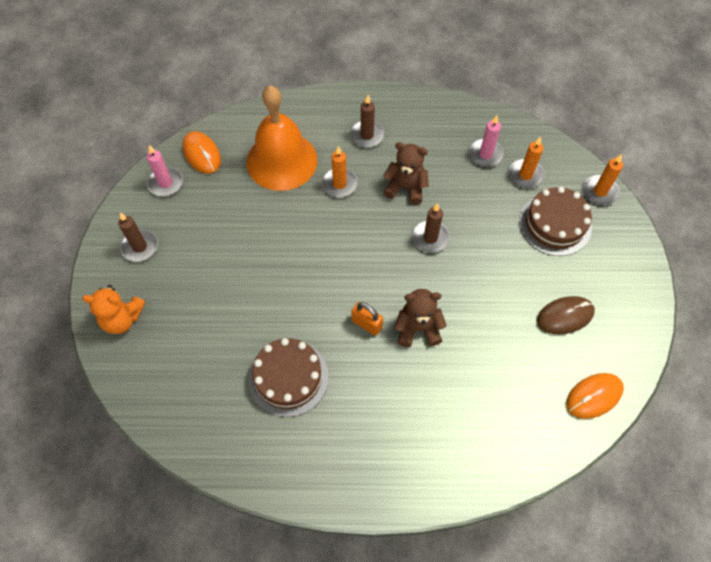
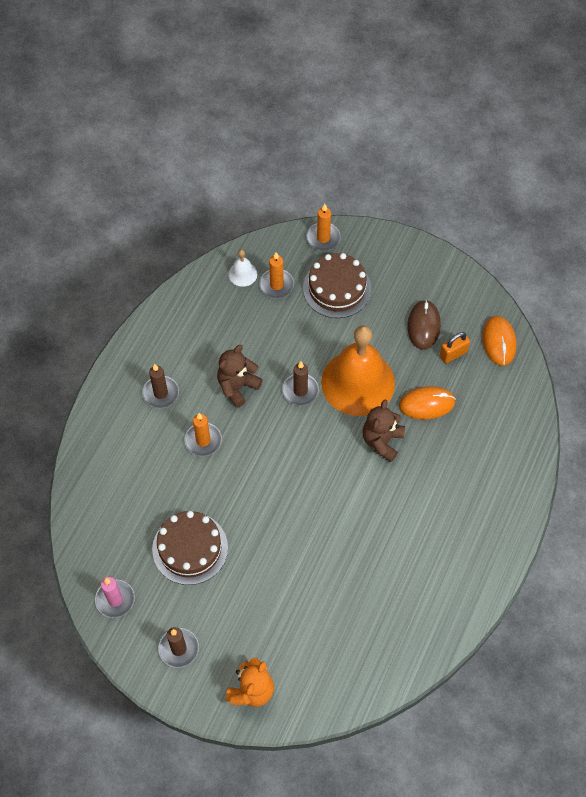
camera: 65 degrees left, 0 degrees up
(202, 154) = (98, 552): orange mouse -> orange mouse (427, 404)
(282, 161) = (148, 481): orange bell -> orange bell (358, 382)
(288, 377) = (379, 564): brown cake -> brown cake (190, 548)
(367, 324) = (358, 479): orange padlock -> orange padlock (453, 354)
(485, 154) = (237, 305): pink candle -> none
(519, 145) = (243, 274): none -> white bell

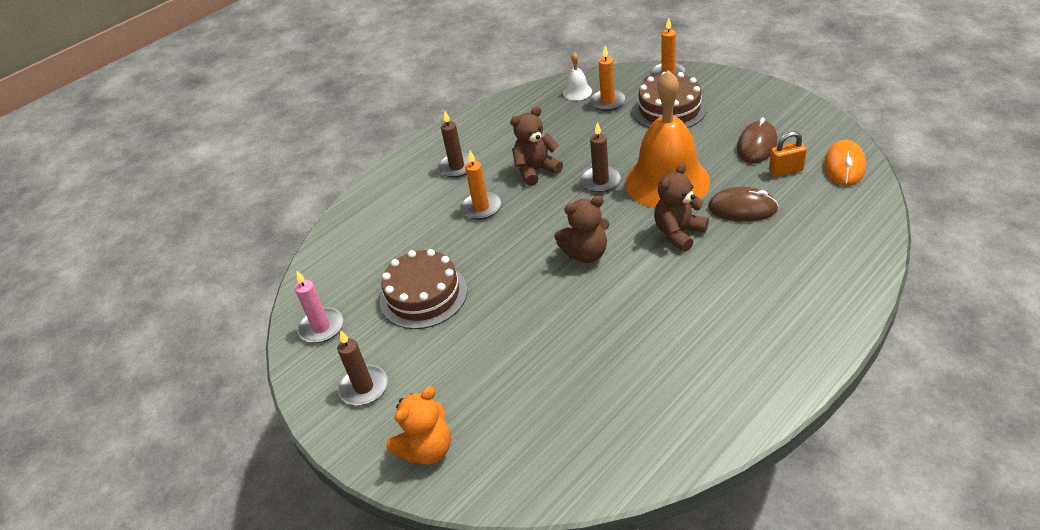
camera: 25 degrees right, 20 degrees down
(312, 477) = (586, 254): none -> brown teddy bear
(427, 404) = (742, 208): orange mouse -> brown mouse

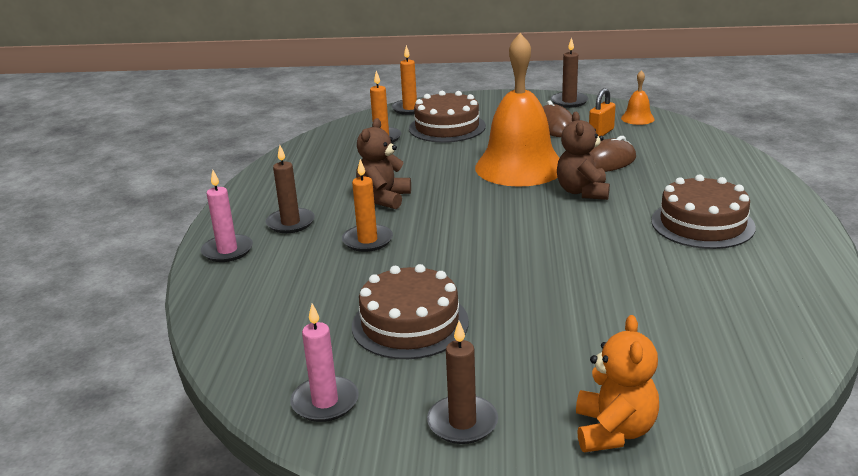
camera: 45 degrees left, 15 degrees down
(399, 175) = (227, 251): none -> pink candle
(577, 92) = (340, 140): white bell -> none
(586, 254) = (526, 232): brown teddy bear -> none
(601, 181) = (460, 185): brown candle -> brown candle (569, 101)
(724, 317) = (702, 224): none -> brown cake
(844, 166) = (637, 118): orange mouse -> orange bell

